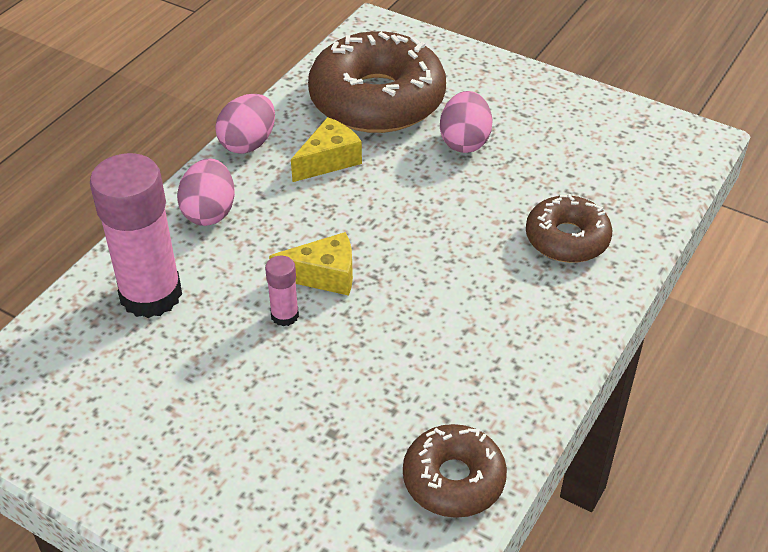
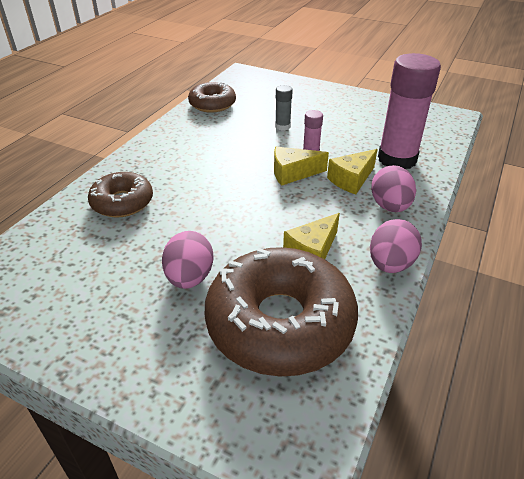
camera: 175 degrees right, 5 degrees down
(241, 258) = (351, 180): none -> yellow cheese
(316, 391) = (282, 126): none -> grey glue stick

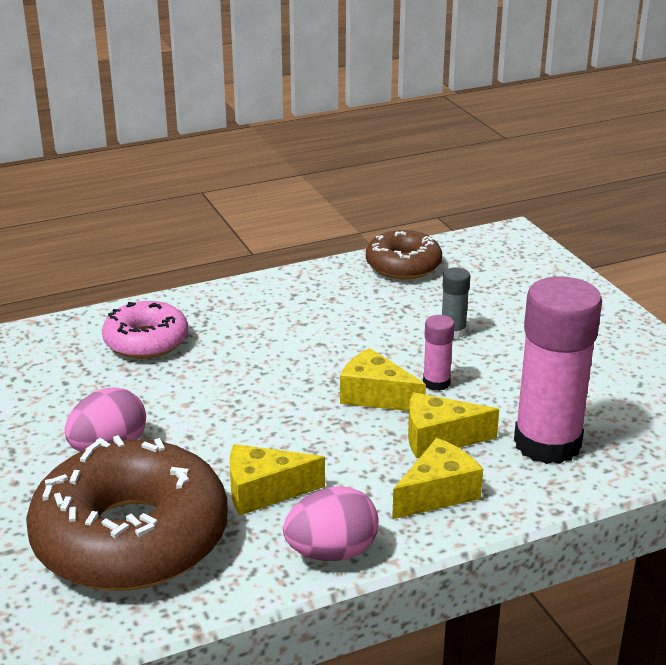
camera: 40 degrees right, 10 degrees down
(122, 202) = (146, 341): brown donut -> pink donut
(390, 206) = (437, 493): pink egg -> yellow cheese

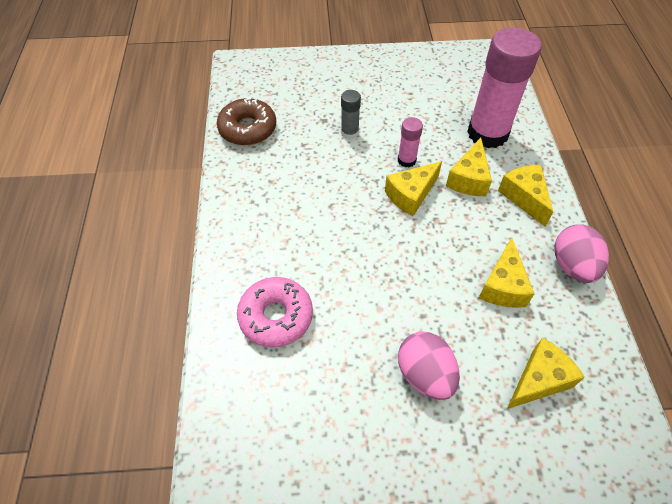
camera: 70 degrees left, 25 degrees up
(131, 537) = (539, 380): brown donut -> yellow cheese

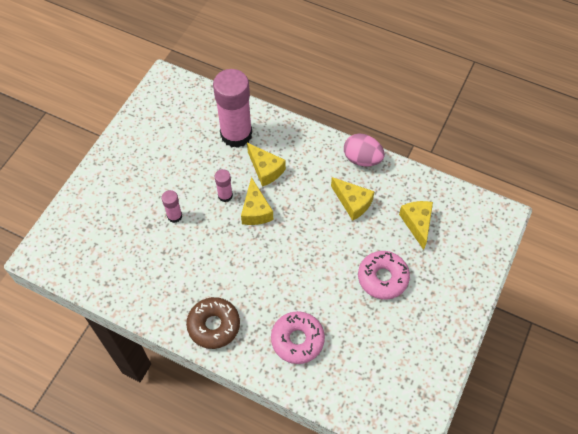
camera: 60 degrees left, 5 degrees up
(248, 129) = (120, 282): brown donut -> brown donut (214, 325)
(349, 133) = (174, 216): grey glue stick -> pink glue stick
(425, 375) = (382, 278): pink egg -> pink donut
(524, 197) = (300, 149): yellow cheese -> none

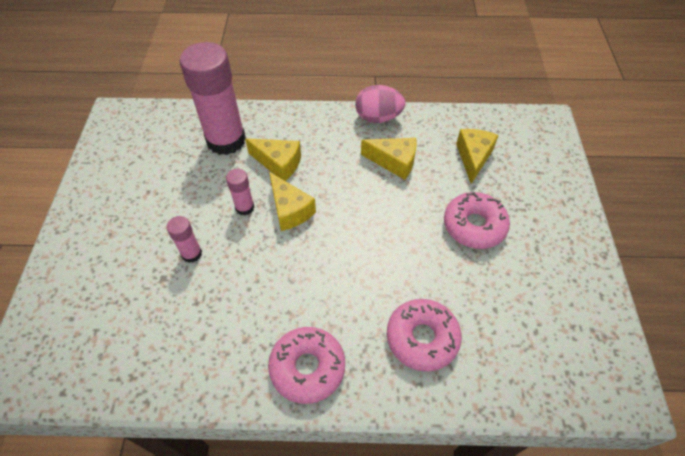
camera: 25 degrees left, 5 degrees down
(214, 325) = (307, 367): brown donut -> pink donut
(417, 224) = (473, 158): yellow cheese -> yellow cheese turned 45 degrees clockwise

